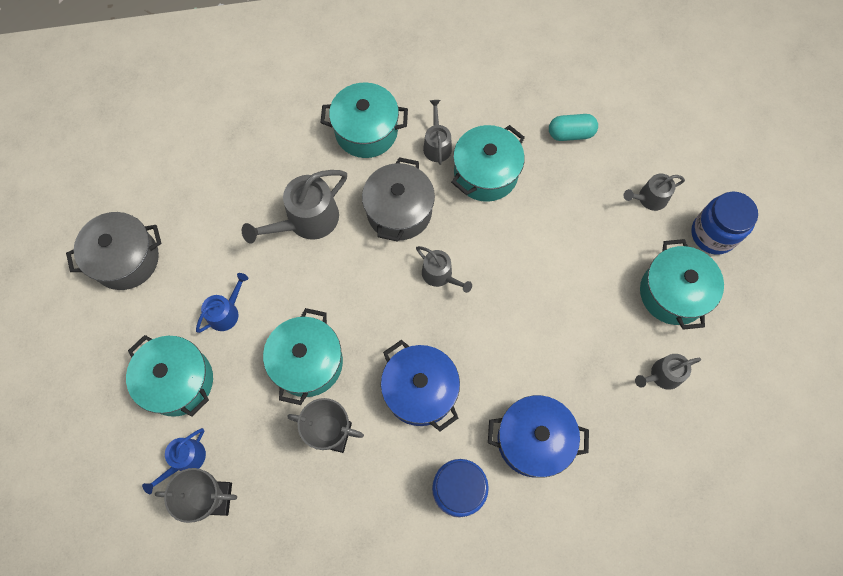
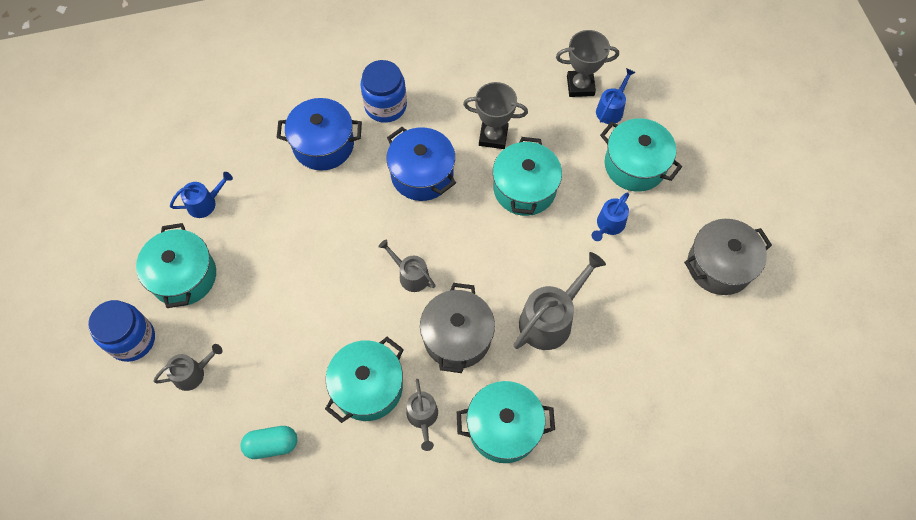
camera: 175 degrees right, 5 degrees down
(662, 375) = (205, 203): grey watering can -> blue watering can

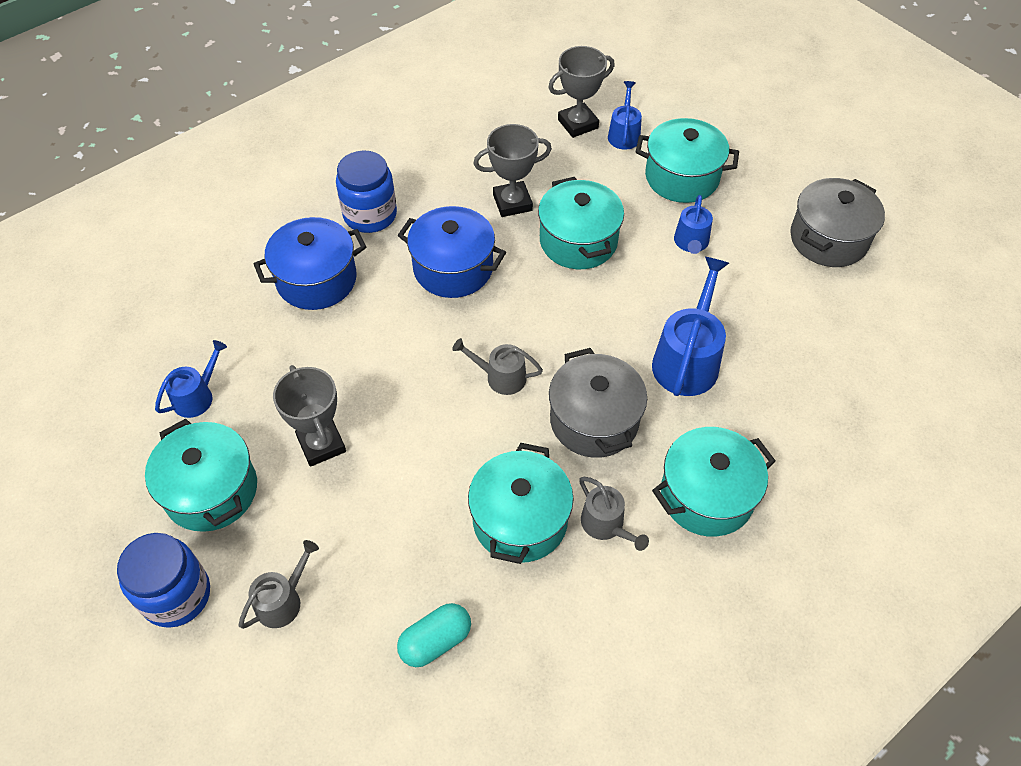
camera: 25 degrees left, 10 degrees down
(267, 274) = (321, 444): none -> grey trophy
(550, 319) = (687, 360): grey watering can -> blue watering can

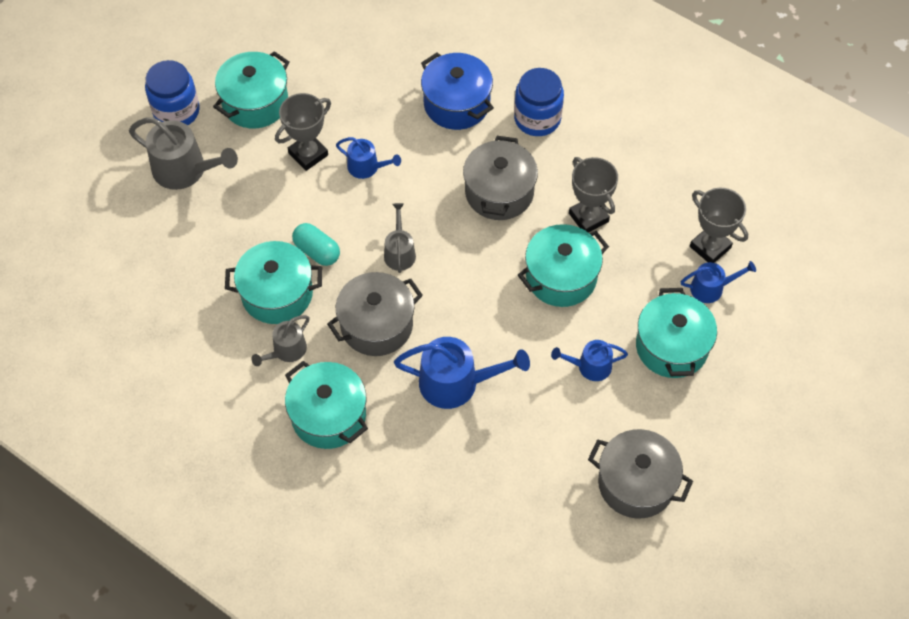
camera: 75 degrees right, 5 degrees up
(197, 396) = (327, 67): blue watering can -> blue watering can (366, 167)
(282, 601) = (185, 170): grey watering can -> grey watering can, size x1.72
(435, 641) = (175, 264): turquoise capsule -> turquoise capsule (317, 251)
(453, 268) = (499, 192): blue pot -> grey pot

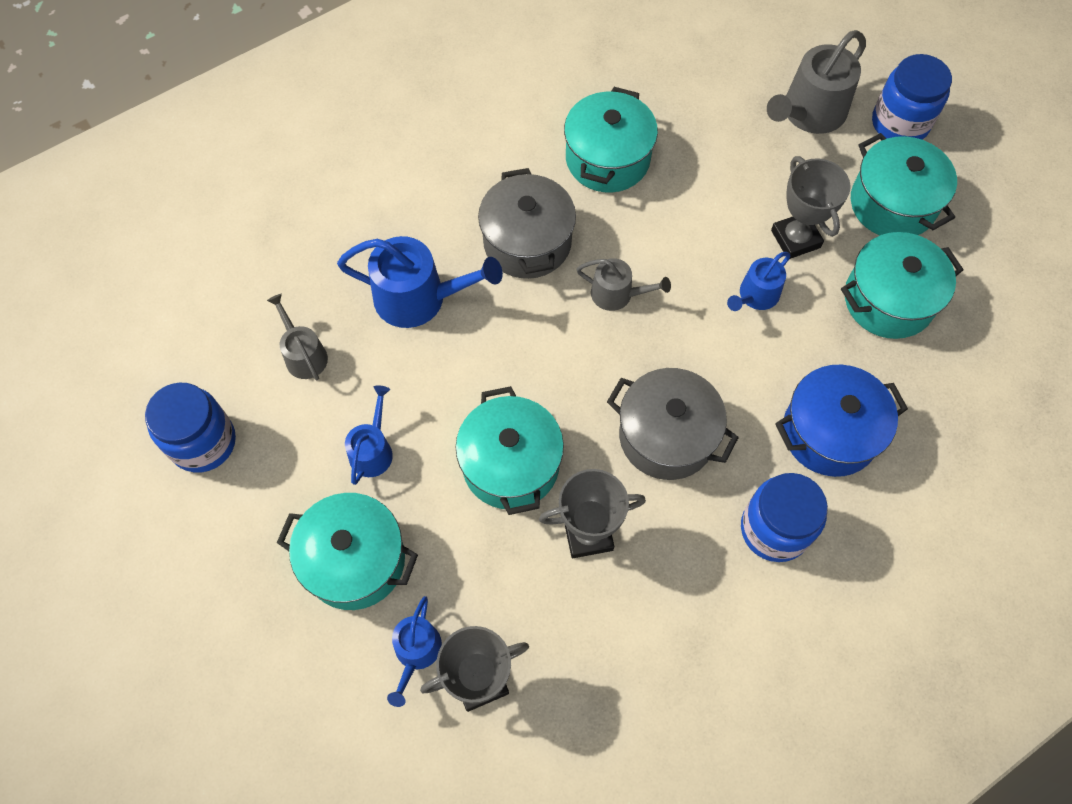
camera: 110 degrees right, 5 degrees up
(286, 350) = (532, 150): grey watering can -> grey watering can (304, 355)
(317, 251) = (650, 211): turquoise capsule -> none
(328, 415) = (436, 167): turquoise pot -> turquoise pot (888, 300)
(456, 383) = (418, 298): blue watering can -> blue watering can turned 105 degrees counterclockwise
(636, 483) = (203, 442): grey pot -> blue jar

